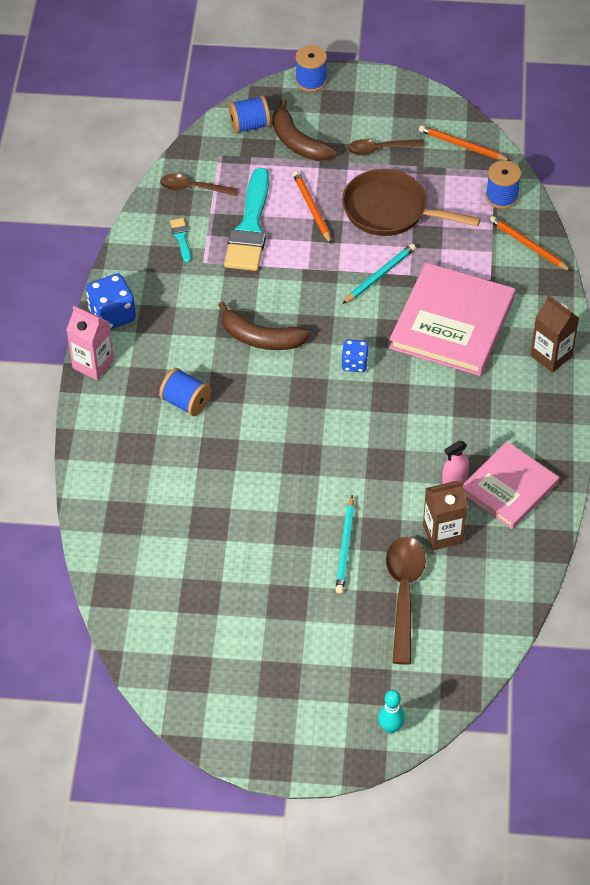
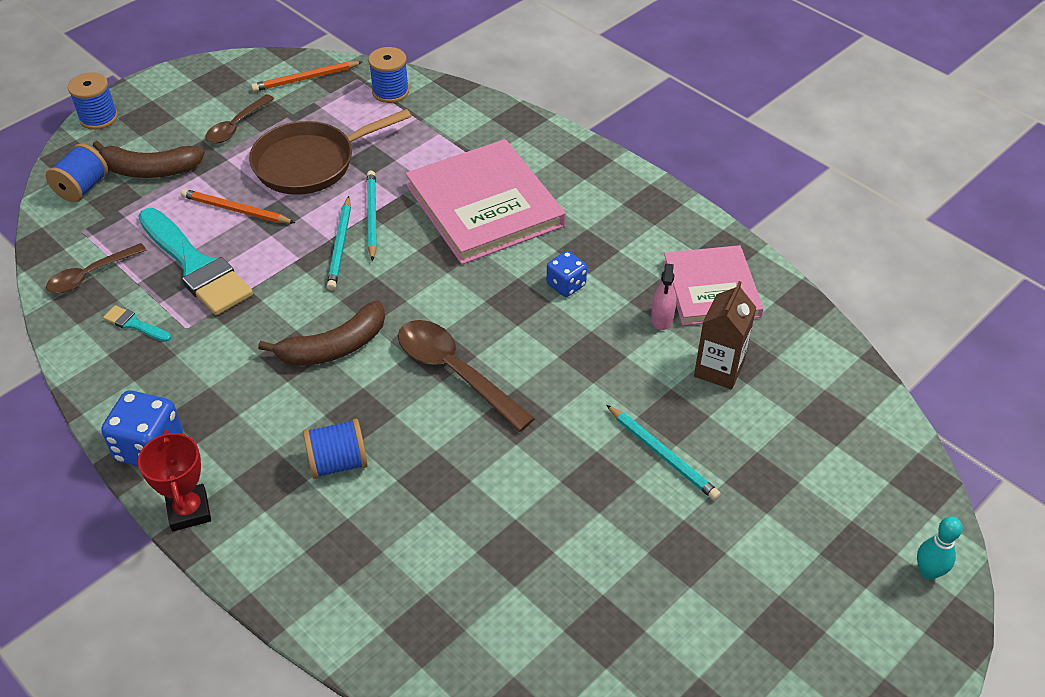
camera: 50 degrees left, 5 degrees down
(93, 364) = (189, 511): pink carton -> red trophy
(339, 279) = (340, 245): none -> turquoise pencil
(355, 364) = (449, 299): blue dice -> blue dice (566, 285)
(404, 594) = (765, 447): brown spoon -> brown spoon (455, 372)
(528, 245) = (461, 110): orange pencil -> none
(551, 356) = (594, 170): brown carton -> none

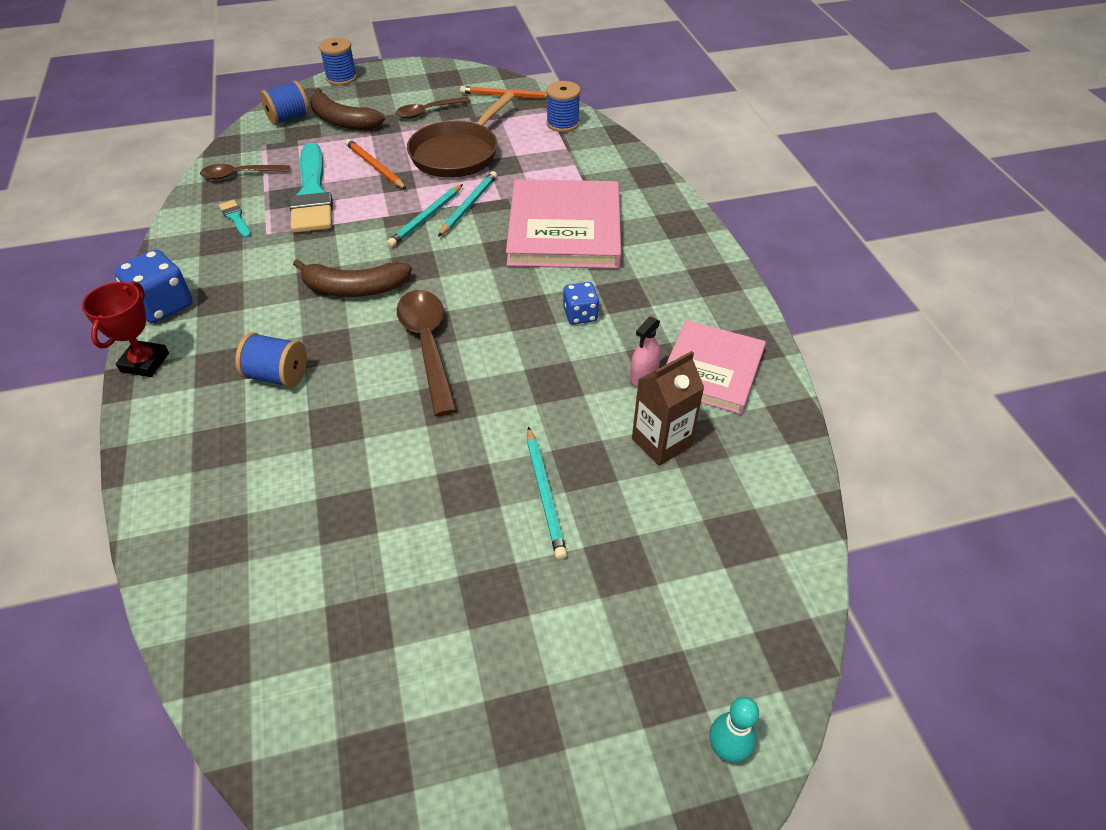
camera: 30 degrees right, 0 degrees up
(311, 163) = (458, 153): brown pan -> brown pan turned 60 degrees counterclockwise

